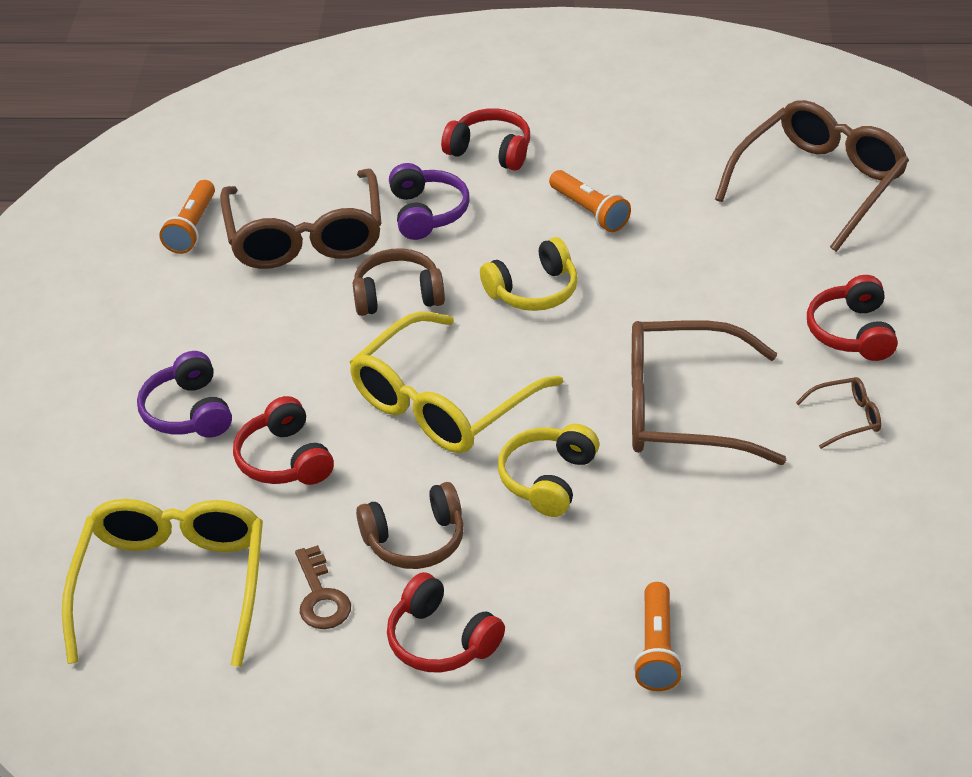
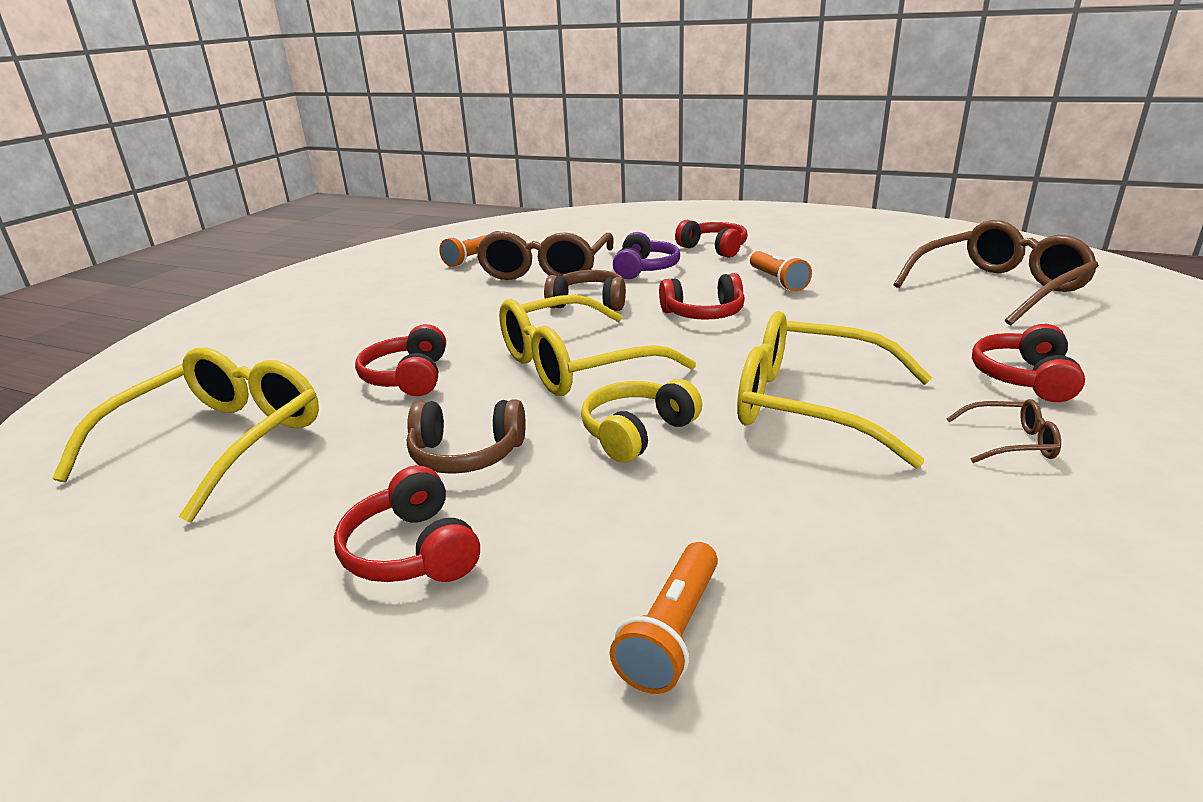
camera: 20 degrees right, 15 degrees down
(188, 412) = (367, 339): purple headphones -> none
(321, 596) = (333, 480): brown key -> none
(533, 290) = (703, 314): yellow headphones -> red headphones
(681, 410) = (810, 405): brown glasses -> yellow glasses

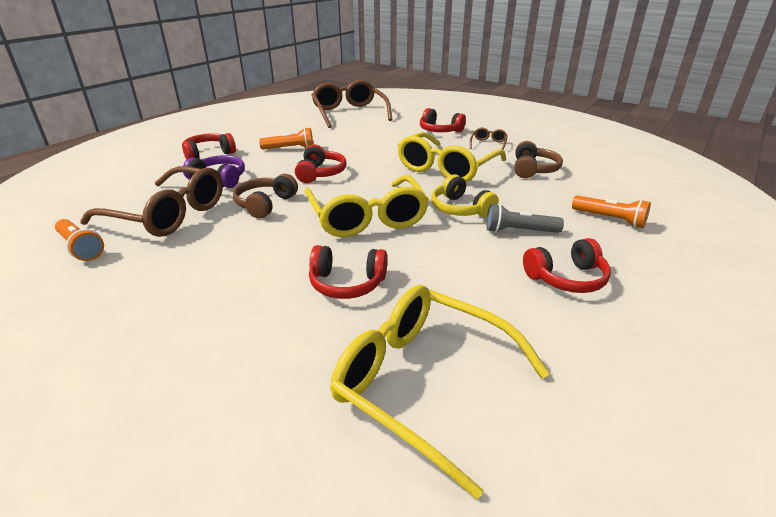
camera: 80 degrees left, 5 degrees up
(466, 454) = (470, 260): brown headphones -> brown headphones (533, 170)
(572, 497) = (519, 231): none -> grey flashlight

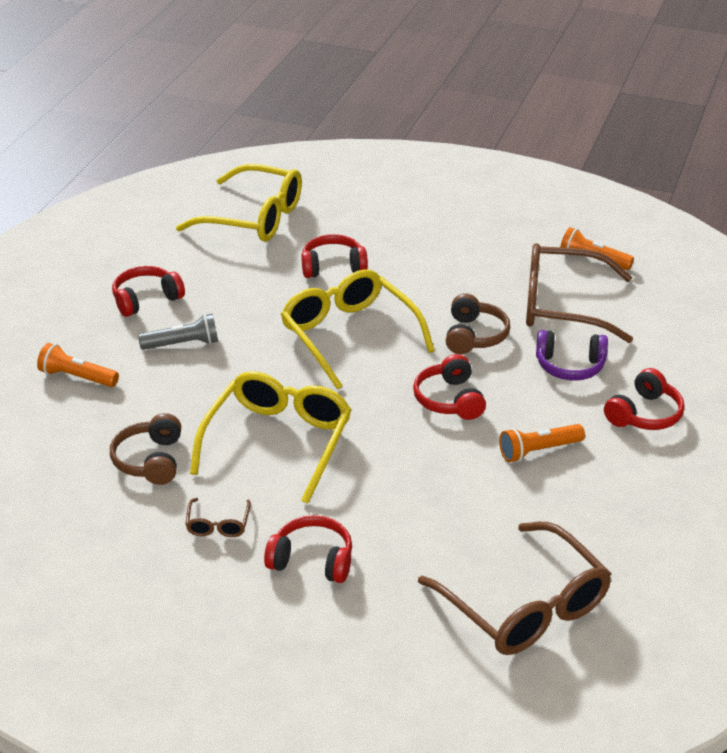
camera: 165 degrees right, 5 degrees up
(460, 209) = (248, 365): yellow headphones -> none

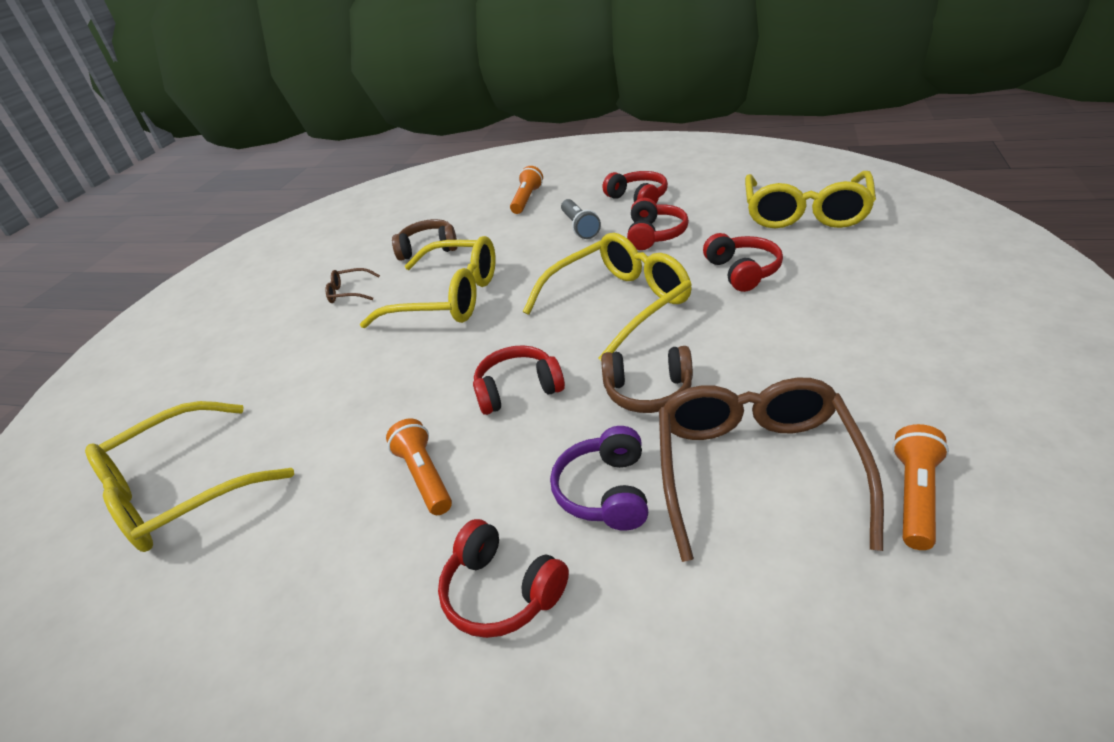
camera: 90 degrees right, 0 degrees up
(312, 560) = (294, 344): red headphones -> red headphones (654, 235)
(525, 606) = (180, 491): brown glasses -> yellow glasses

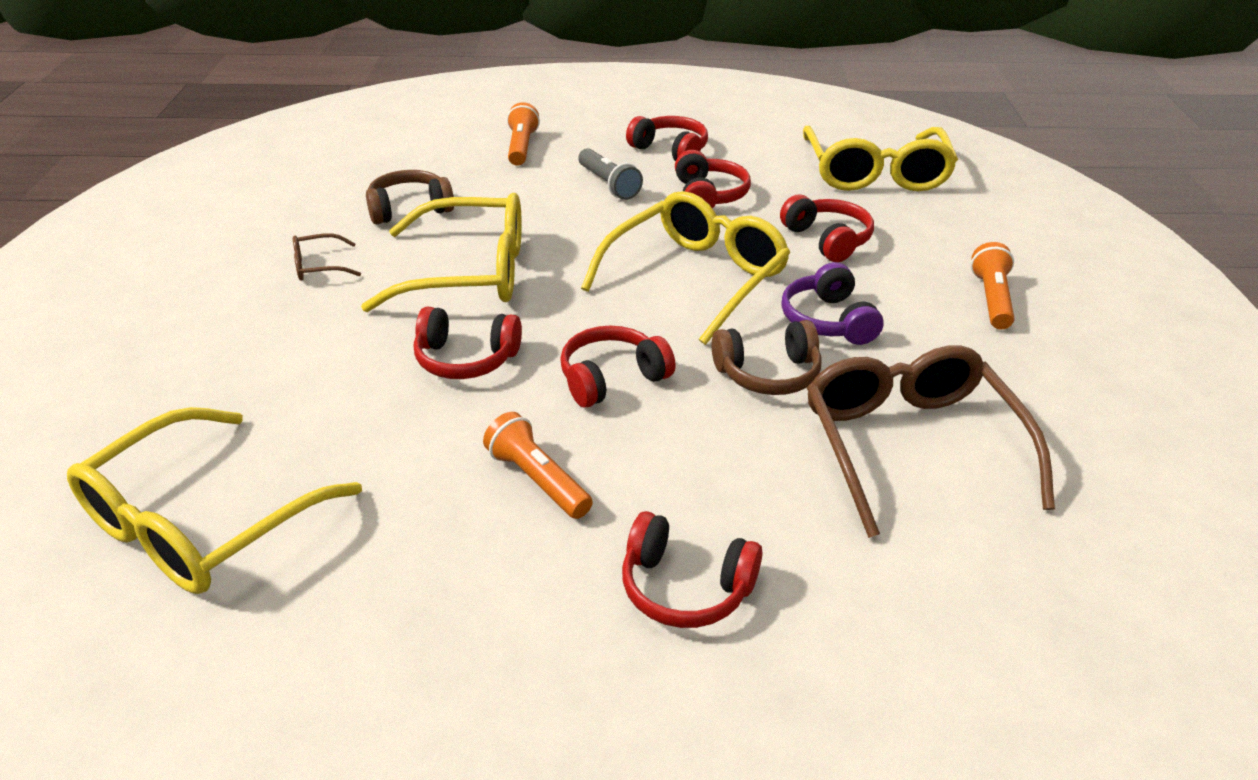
camera: 20 degrees left, 0 degrees up
(416, 368) = (466, 359): none -> red headphones
(605, 491) = (760, 479): purple headphones -> purple headphones (828, 321)
(915, 496) = (1068, 459): orange flashlight -> orange flashlight (991, 299)

